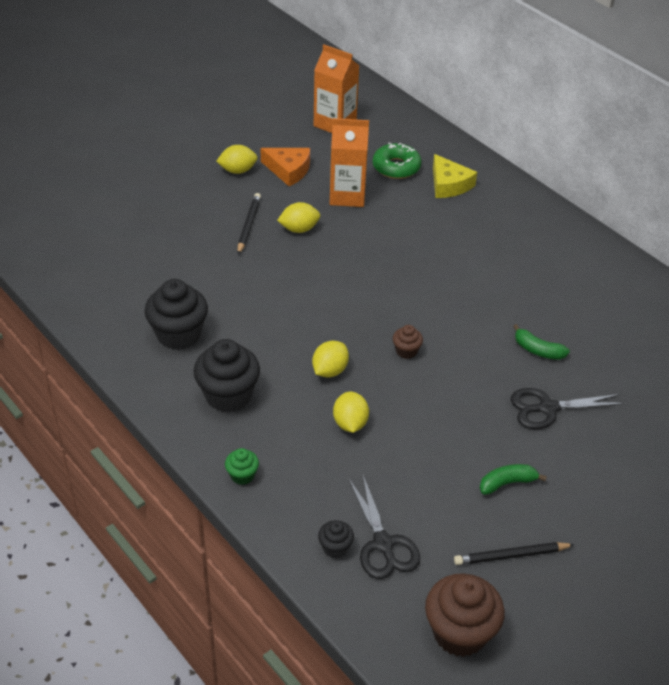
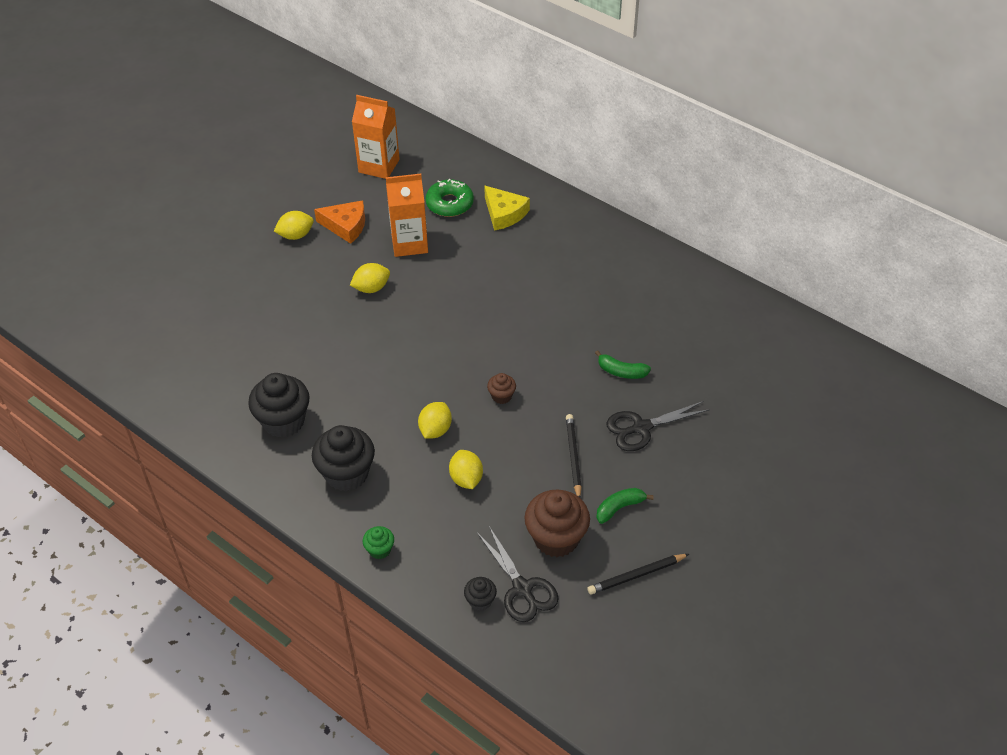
camera: 10 degrees left, 5 degrees up
(249, 225) = (321, 292): black pencil -> black pencil (573, 456)
(460, 633) = (606, 655): brown cupcake -> brown cupcake (556, 538)

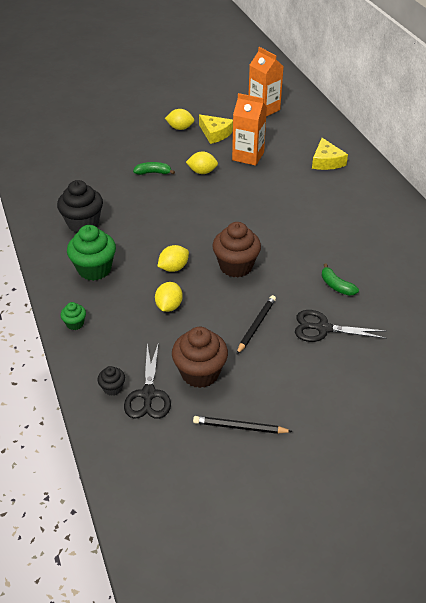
camera: 30 degrees right, 5 degrees down
(345, 226) = (215, 133): orange cheese -> yellow cheese
(346, 474) = (94, 269): black cupcake -> green cupcake
(449, 204) = (293, 144): green donut -> none
(501, 396) = (236, 266): brown cupcake -> brown cupcake, size x2.05
(619, 508) = (263, 374): green banana -> green banana (153, 173)

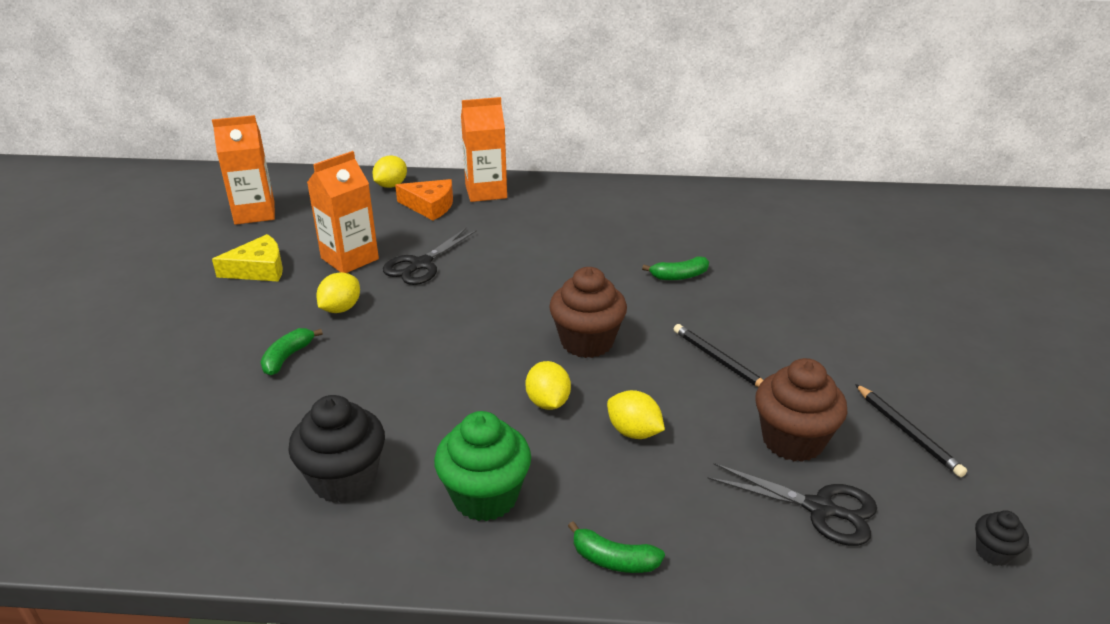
camera: 65 degrees left, 10 degrees down
(75, 323) = (614, 560): green cupcake -> green banana
(112, 388) = (793, 549): black cupcake -> black cupcake (993, 552)
(180, 128) = (200, 297): yellow lemon -> yellow lemon (391, 185)
(239, 427) = (907, 433): black pencil -> black pencil turned 60 degrees counterclockwise
(323, 328) = (751, 310): black scissors -> black scissors (421, 264)
(326, 161) = (430, 206): yellow cheese -> orange cheese
(364, 175) = (486, 192): none -> orange carton

